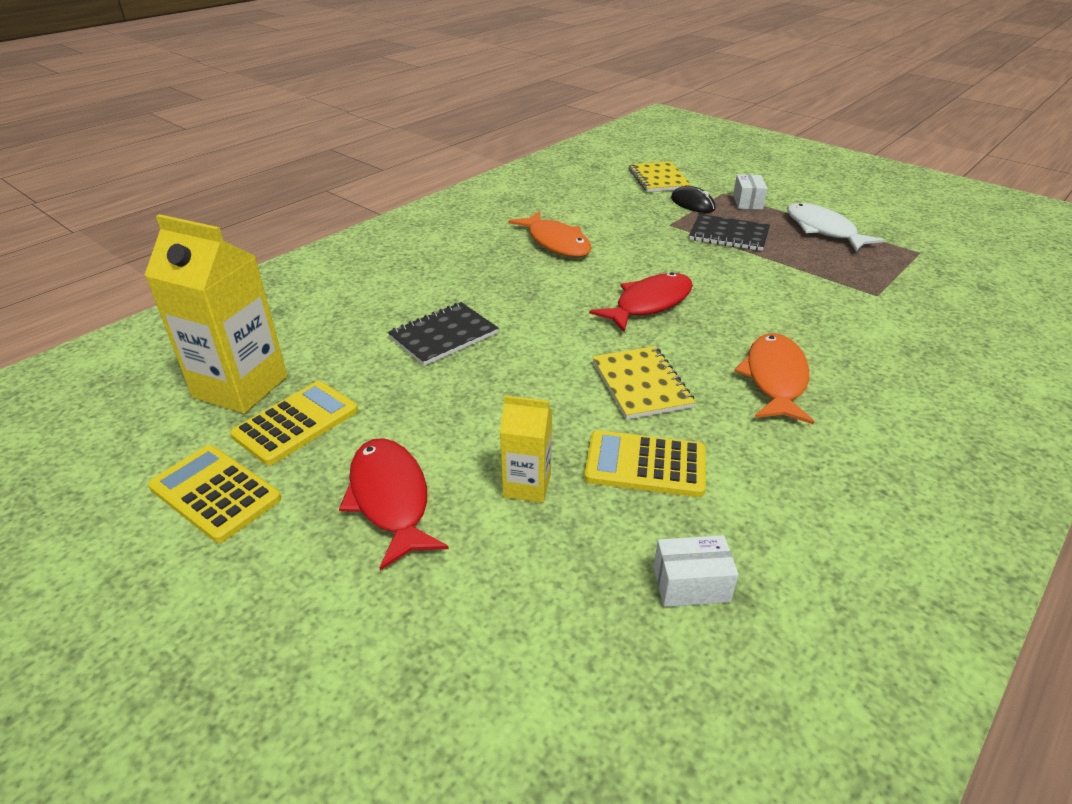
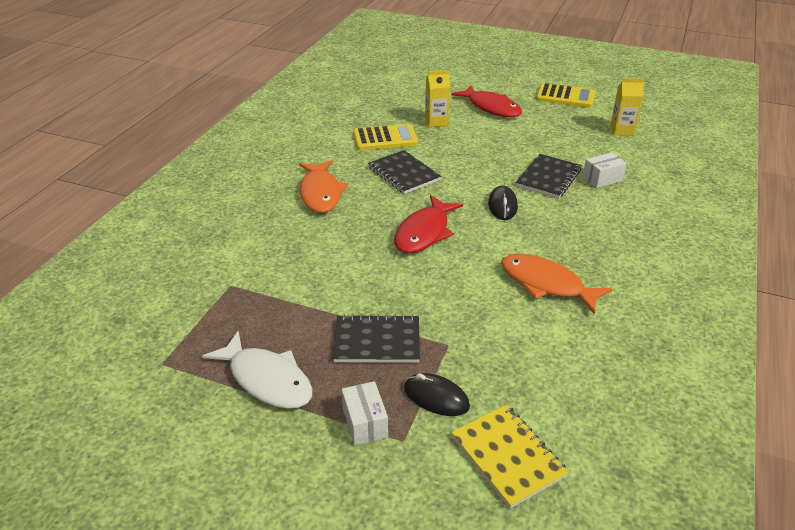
camera: 160 degrees right, 0 degrees up
(240, 387) = (622, 130): yellow carton -> yellow carton, size x0.53
(296, 423) = (569, 122): yellow calculator -> none
(536, 314) = (502, 205): none -> black mouse
(641, 384) = (403, 174): yellow notebook -> black notebook
(691, 584) = (352, 107): white box -> white box (602, 179)

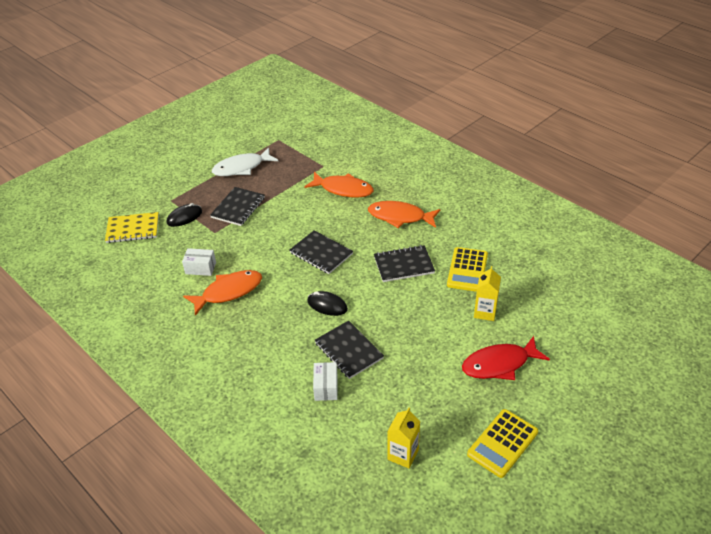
camera: 115 degrees right, 5 degrees up
(283, 250) = (343, 189): none -> orange fish
(365, 423) = (190, 191): white box -> white box (200, 268)
(424, 232) = (321, 253): red fish -> black notebook

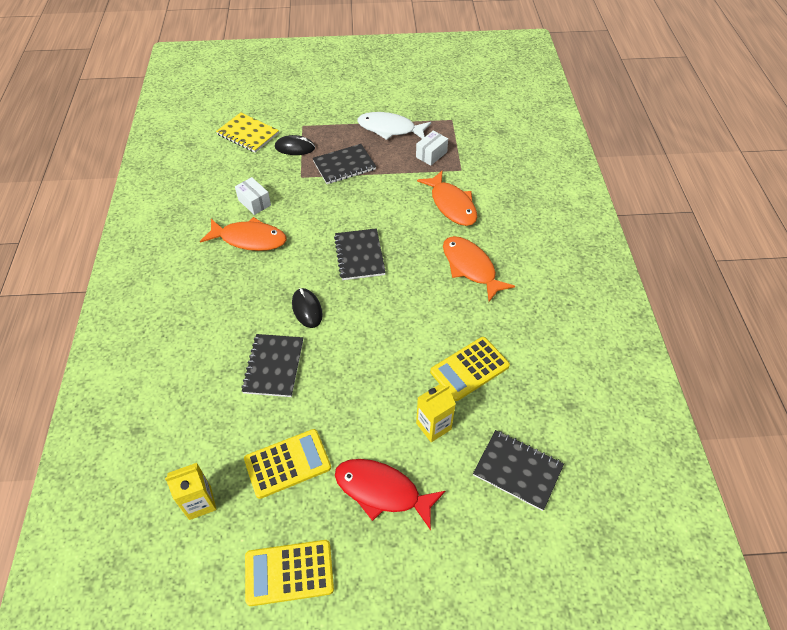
camera: 40 degrees right, 10 degrees up
(326, 387) = (218, 385): white box -> white box (431, 154)
(403, 265) = (416, 319): black notebook -> black notebook (517, 470)
(428, 393) = (287, 463): none -> yellow calculator

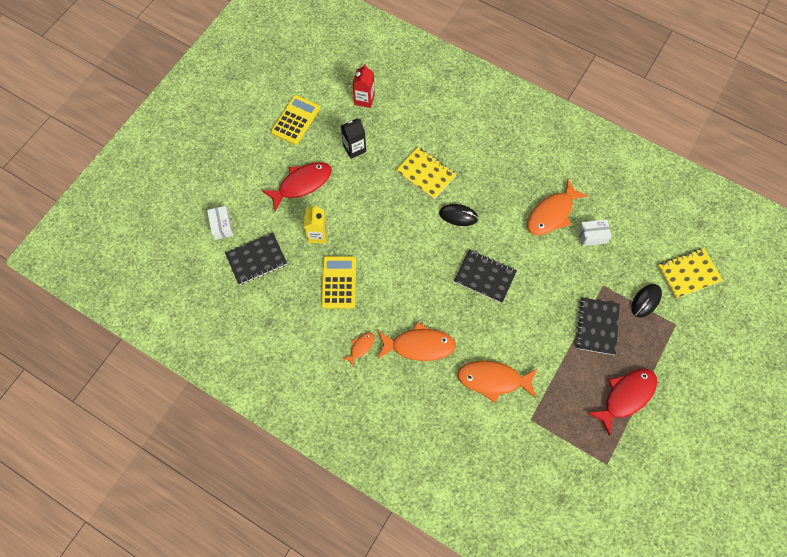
camera: 125 degrees right, 15 degrees up
(200, 502) = (364, 99): yellow carton -> red carton
(273, 366) = (426, 174): black notebook -> yellow notebook
(287, 463) = (354, 148): yellow calculator -> black carton
(390, 129) = (626, 396): white fish -> red fish
(431, 154) = (566, 408): white box -> white box (222, 226)
(515, 309) = (361, 347): none -> orange fish

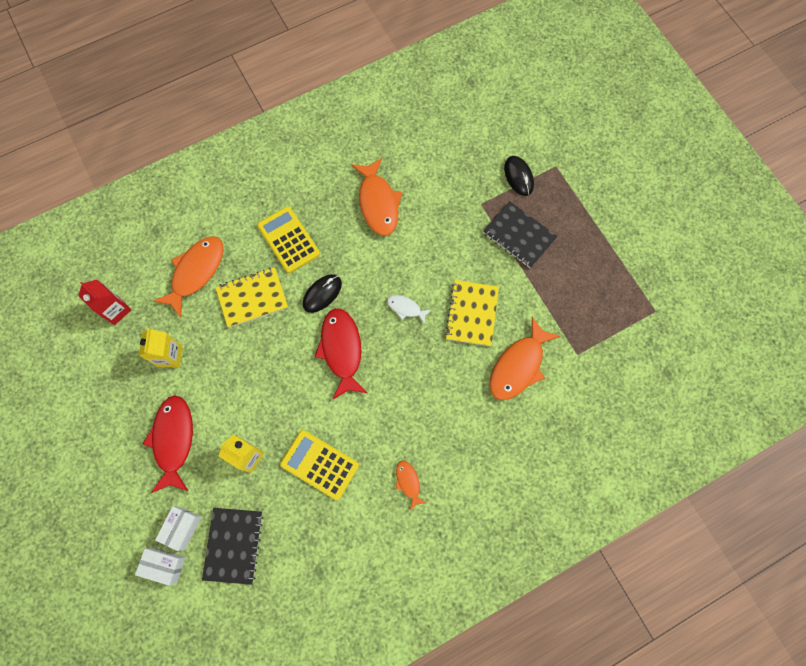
camera: 60 degrees left, 5 degrees up
(295, 120) = (86, 402): yellow calculator -> yellow calculator (288, 240)
(354, 148) = (170, 356): black carton -> yellow carton
(419, 345) = (441, 418): orange fish -> orange fish (196, 272)
(485, 277) = (406, 308): black notebook -> white fish
(592, 236) = (425, 182): white box -> white box (182, 528)
(626, 396) = (600, 253): red fish -> red fish (341, 350)
(688, 274) = (513, 124): yellow notebook -> yellow notebook (472, 313)

